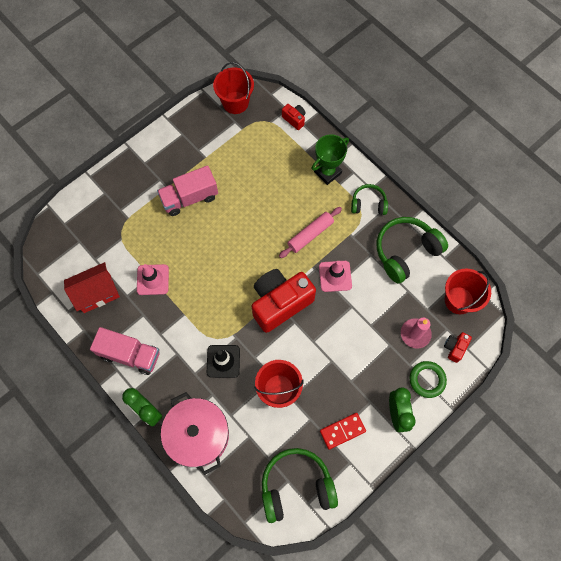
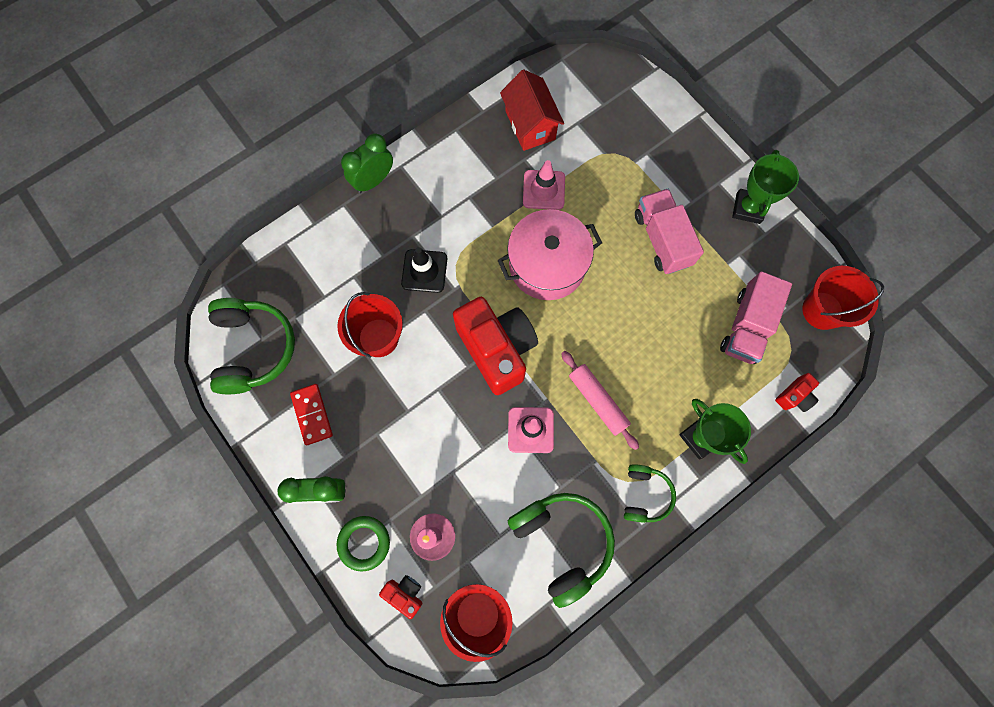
camera: 95 degrees right, 5 degrees up
(130, 354) = (446, 162): pink truck -> pink truck (746, 326)
(163, 144) = (748, 208): none -> green trophy
(198, 435) = (335, 237): pink pot -> pink pot (547, 265)

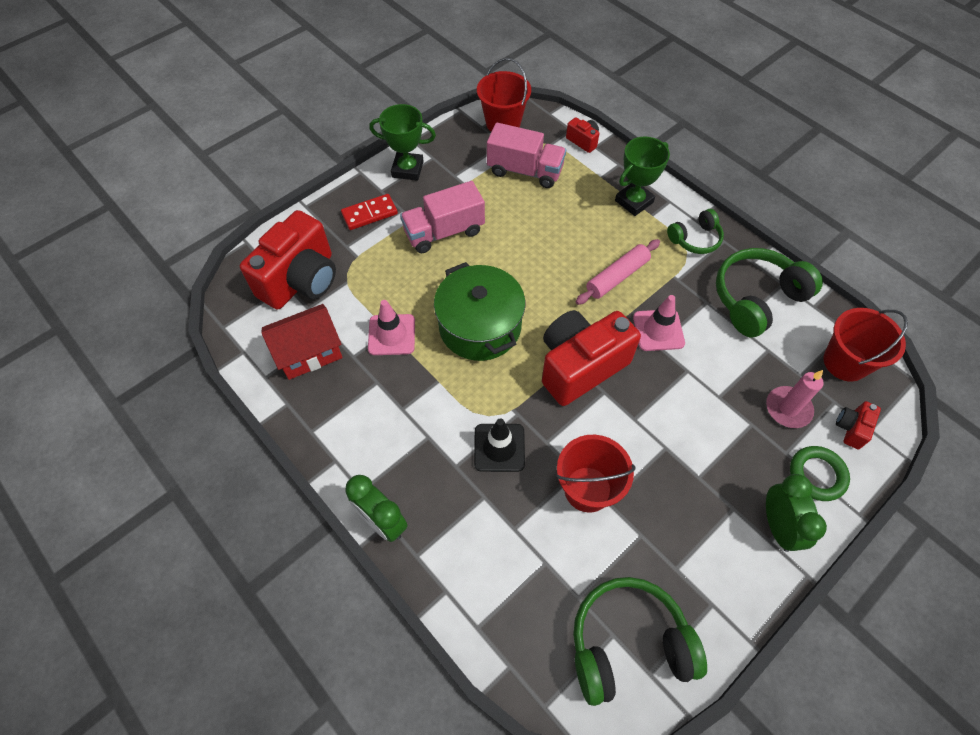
camera: 95 degrees left, 15 degrees down
(312, 414) = (694, 553): red domino -> red domino (369, 214)
(547, 265) = (480, 326): pink pot -> green pot
(608, 116) = (301, 280): none -> red camera
(645, 495) = (695, 239): green headphones -> green headphones turned 150 degrees clockwise

